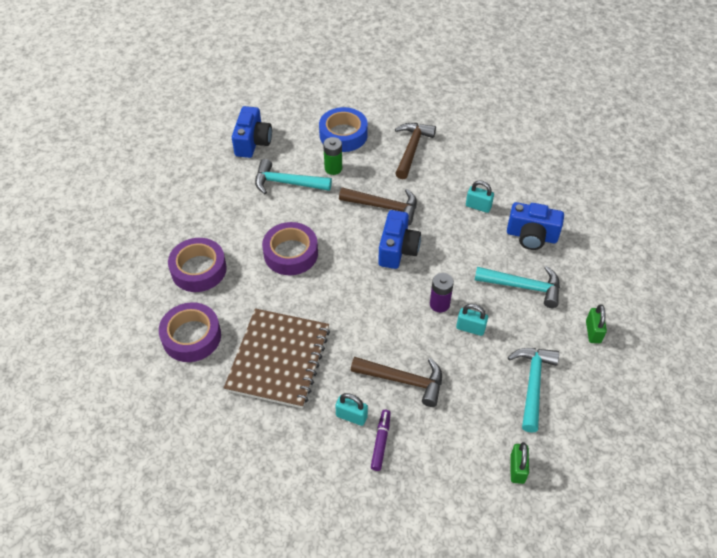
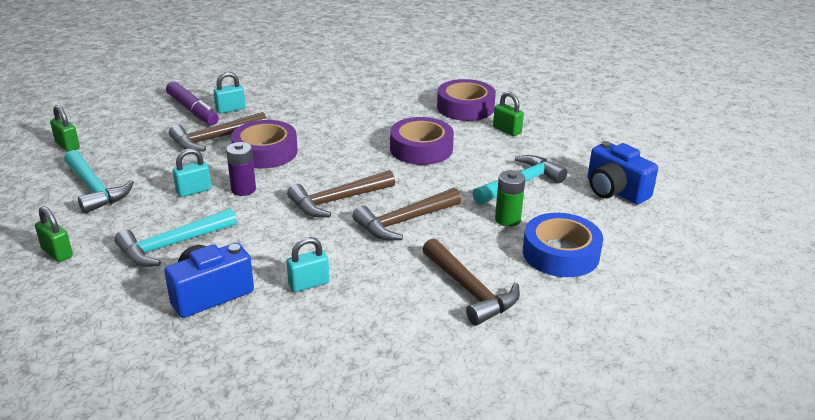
camera: 130 degrees right, 20 degrees down
(191, 336) = (401, 85): purple tape -> purple tape (265, 152)
(216, 226) = (507, 130): none -> green padlock
(278, 359) = (325, 104): brown notebook -> none
(380, 442) = (193, 110): purple marker -> purple marker, size x1.56
(397, 250) = (337, 200): blue camera -> brown hammer

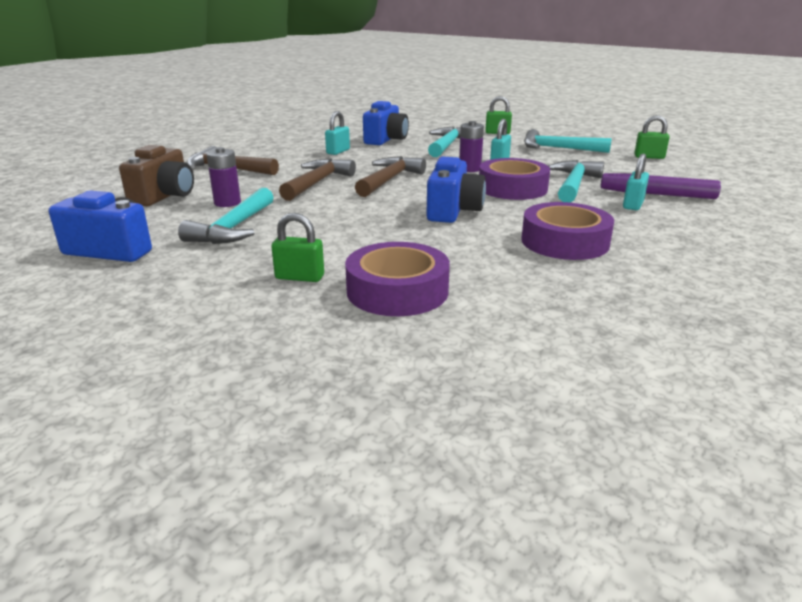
camera: 145 degrees right, 5 degrees down
(215, 139) = (574, 184): brown hammer -> turquoise hammer
(351, 146) = (453, 211): none -> blue camera
(421, 149) = (379, 228): purple tape -> purple tape (564, 242)
(507, 219) = (227, 203): green battery -> purple battery
(560, 253) = (164, 196): blue tape -> brown camera

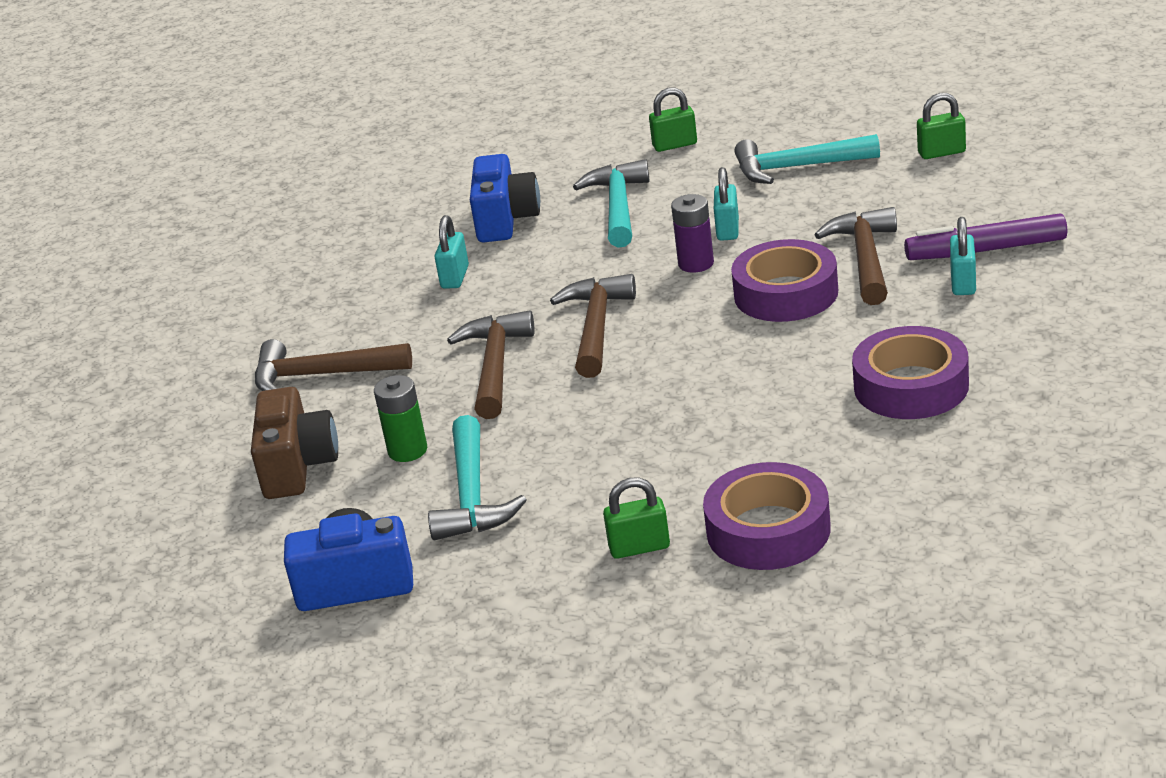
camera: 15 degrees left, 5 degrees up
(227, 203) = (407, 450): purple battery -> green battery
(453, 211) = (736, 370): blue camera -> none
(574, 184) = (865, 259): turquoise hammer -> brown hammer

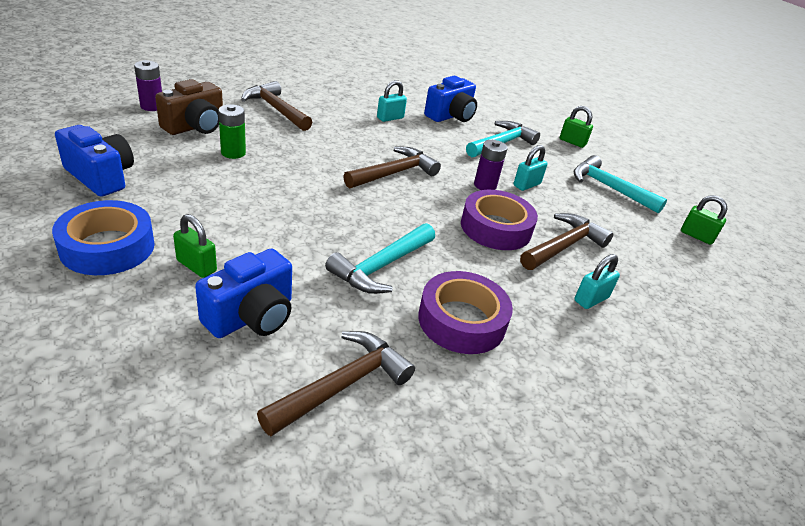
camera: 35 degrees right, 5 degrees up
(189, 494) = (152, 106): none -> purple battery
(472, 495) = (207, 186): turquoise hammer -> turquoise hammer (381, 266)
(495, 366) = (329, 154): brown hammer -> brown hammer (342, 385)
(533, 609) = (107, 247): none -> blue tape
(768, 530) = (252, 316): purple tape -> blue camera
(986, 250) = (635, 295): purple marker -> none

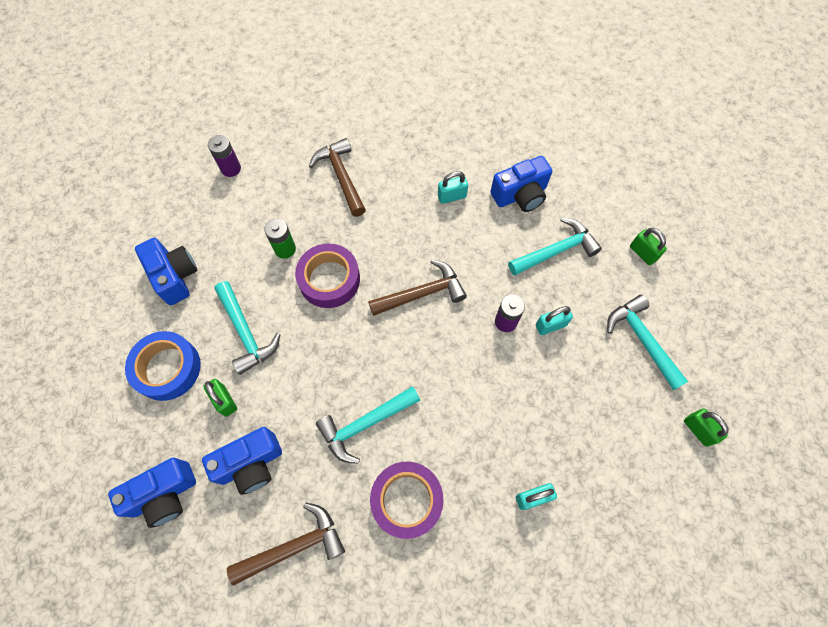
camera: 25 degrees right, 30 degrees up
(130, 364) = (164, 495): none -> blue camera
(195, 127) = (261, 204): brown camera -> none
(206, 211) = (245, 332): none -> turquoise hammer
(496, 228) = (488, 388): purple tape -> purple tape (329, 279)
(563, 246) = (543, 423): brown hammer -> none

